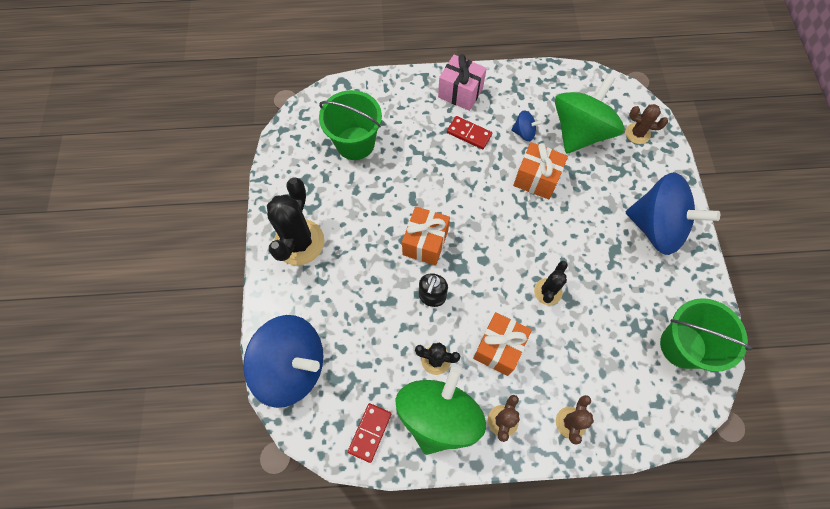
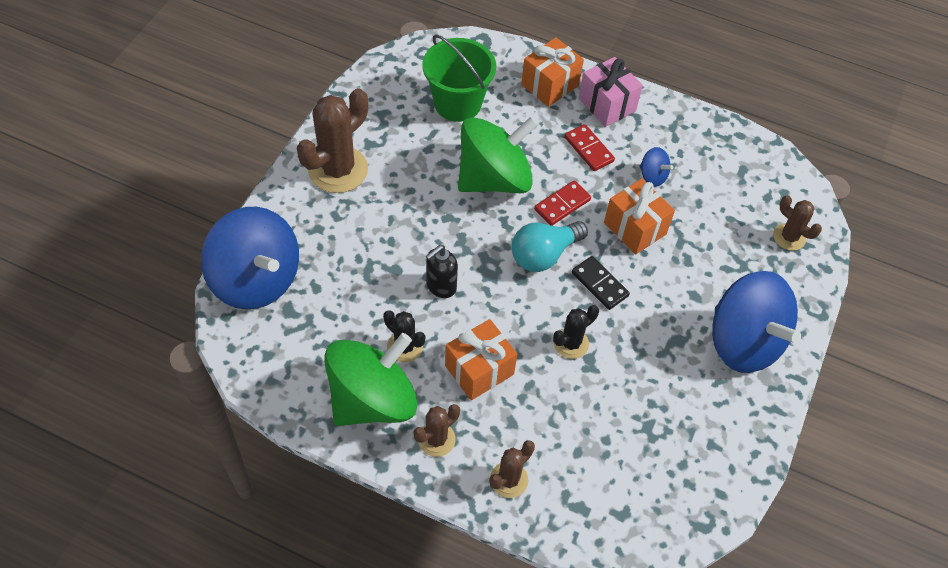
camera: 25 degrees right, 10 degrees down
(299, 242) = (338, 170): black cactus -> brown cactus
(370, 432) = (293, 377): red domino -> red domino (562, 204)
(425, 243) = (468, 232): orange gift -> orange gift (550, 85)
(488, 232) = (544, 255): none -> turquoise light bulb
(539, 235) = (599, 284): none -> black domino
(580, 132) = (719, 205): green spinning top -> green spinning top (494, 179)
(682, 346) = (690, 473): green bucket -> none

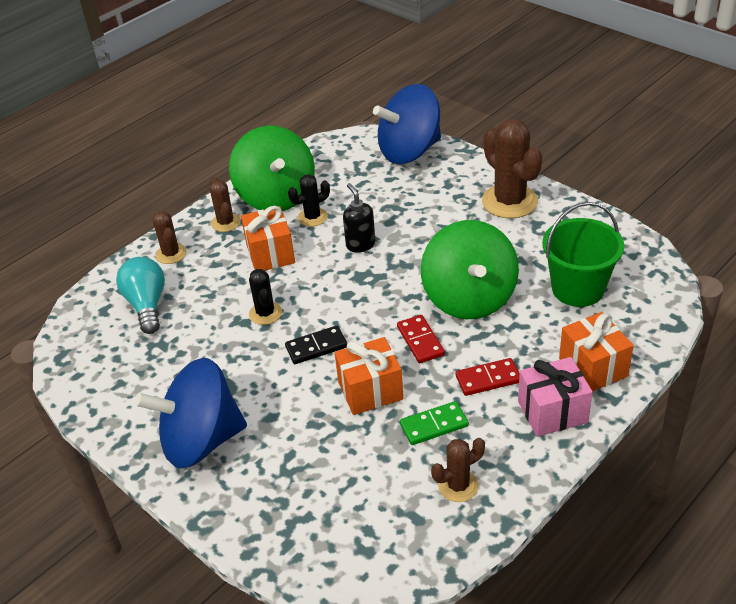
camera: 115 degrees right, 15 degrees down
(544, 255) = (366, 315): turquoise light bulb -> turquoise light bulb (147, 305)
(652, 176) = (434, 425): blue spinning top -> green domino
(789, 237) = (304, 531): brown cactus -> brown cactus (458, 486)

